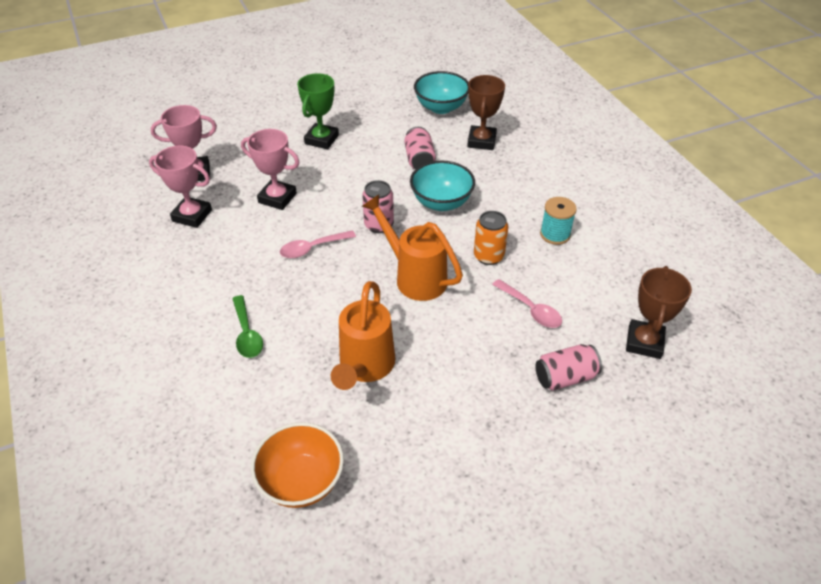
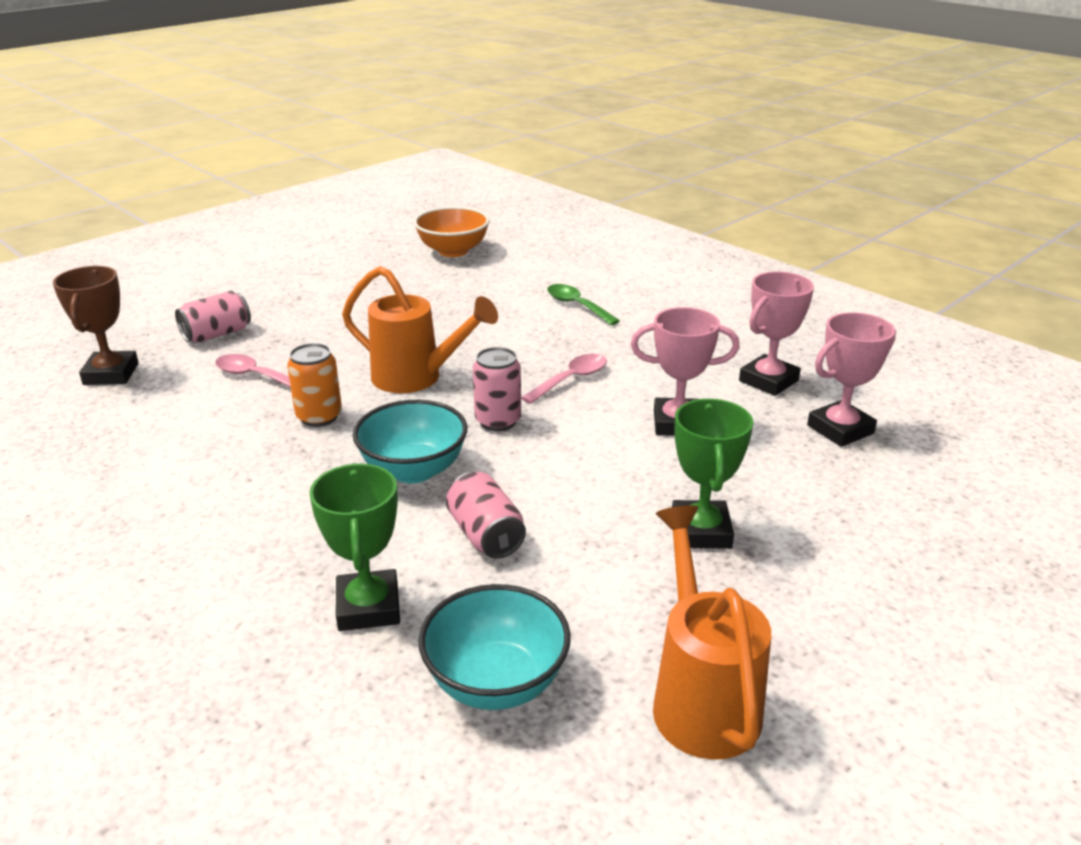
camera: 160 degrees right, 15 degrees down
(192, 215) = (768, 381): pink trophy -> pink trophy turned 45 degrees counterclockwise
(365, 367) = (437, 306): orange watering can -> orange watering can (701, 698)
(481, 141) = (368, 607): brown trophy -> green trophy
(555, 234) = (213, 463): turquoise spool -> none

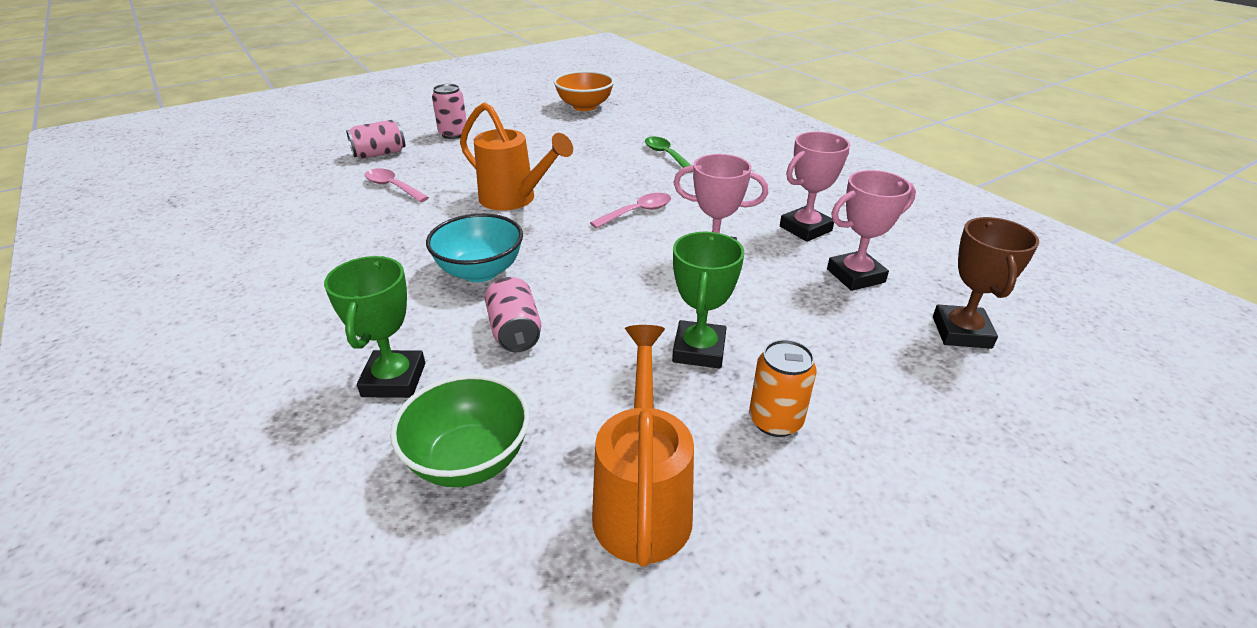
camera: 10 degrees right, 5 degrees up
(111, 374) = (290, 176): brown trophy -> brown trophy (961, 332)
(319, 417) = (426, 222): orange can -> orange can (775, 420)
(496, 682) = (469, 460): turquoise bowl -> green bowl
(498, 421) = (564, 239): pink can -> pink can (453, 134)

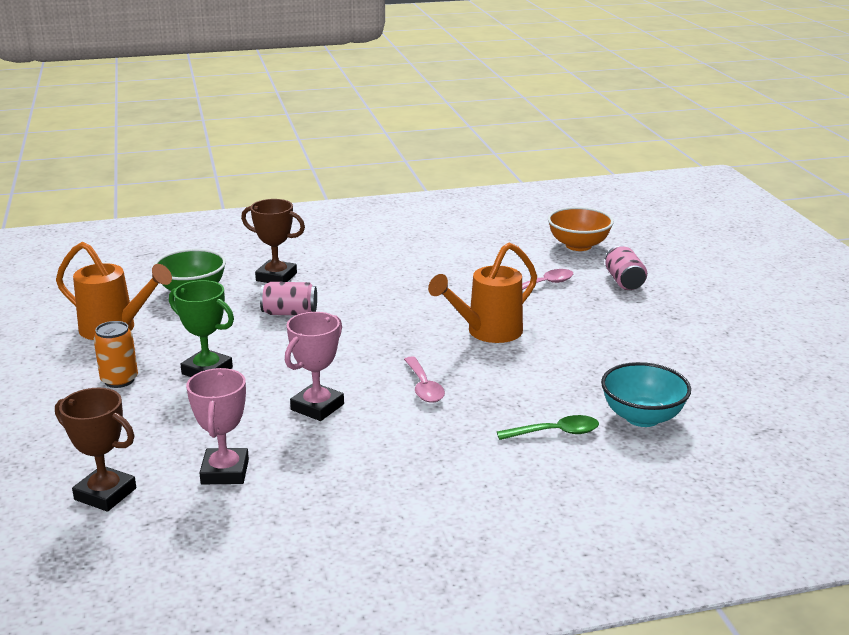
camera: 110 degrees right, 10 degrees down
(394, 380) = (276, 277): green trophy -> brown trophy
(453, 134) = (666, 317): pink can -> none
(480, 271) = (374, 308): turquoise bowl -> turquoise bowl (642, 417)
(584, 107) = (745, 406): orange bowl -> orange bowl (578, 245)
(805, 228) = (325, 473): pink trophy -> none

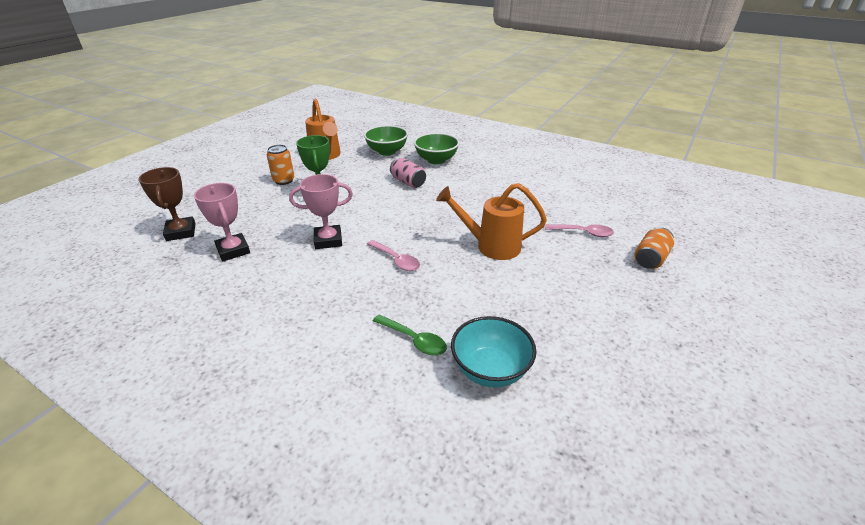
camera: 45 degrees right, 10 degrees up
(225, 472) = (233, 250): pink trophy -> pink trophy turned 75 degrees counterclockwise
(276, 277) = (436, 160): brown trophy -> green bowl
(424, 387) = (396, 260): pink spoon -> pink spoon turned 75 degrees counterclockwise
(578, 245) = (655, 217): orange bowl -> none
(624, 281) = (650, 259): pink can -> orange can

